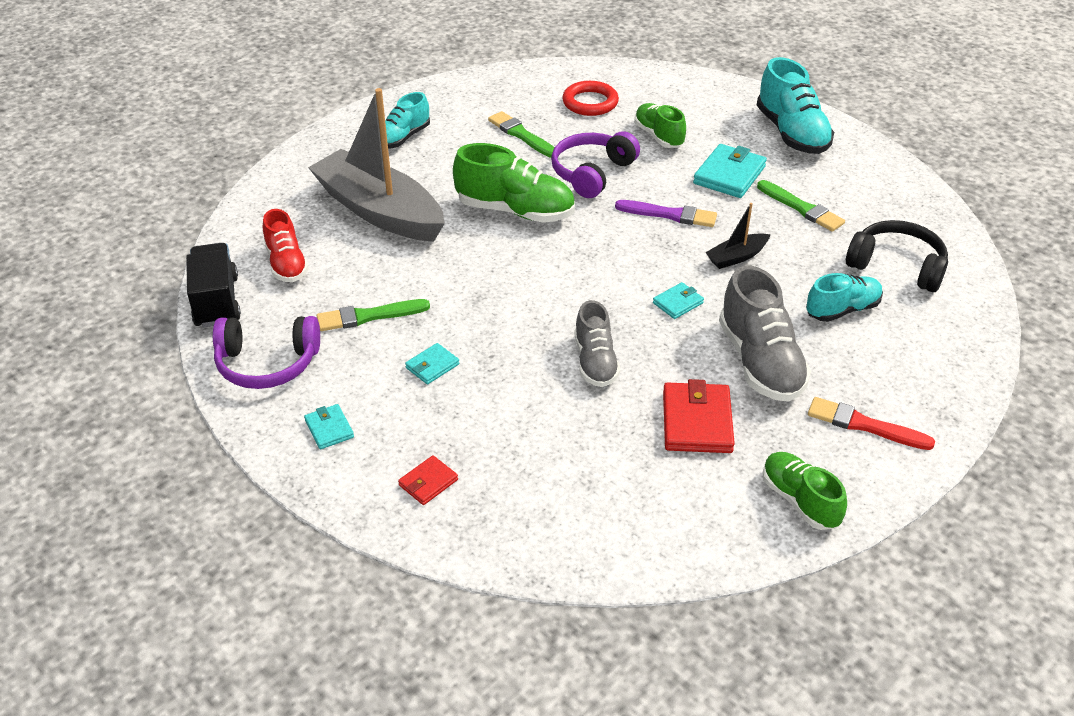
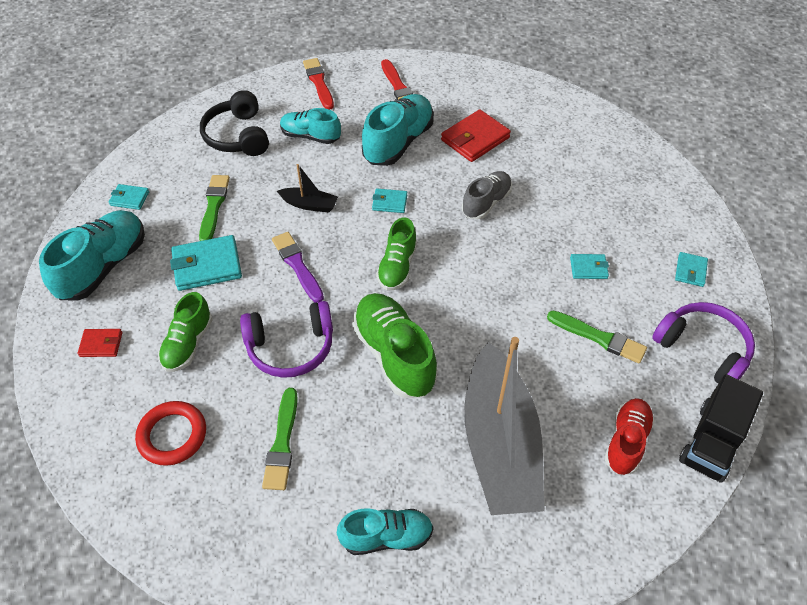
camera: 135 degrees left, 10 degrees up
(428, 482) = (654, 202): red wallet -> red wallet (101, 344)
(760, 362) = (398, 142): grey shoe -> turquoise shoe
(799, 500) = (477, 82): green shoe -> green shoe (397, 267)
(866, 173) = (129, 198): none -> turquoise wallet
(941, 368) = (319, 82): none -> red brush

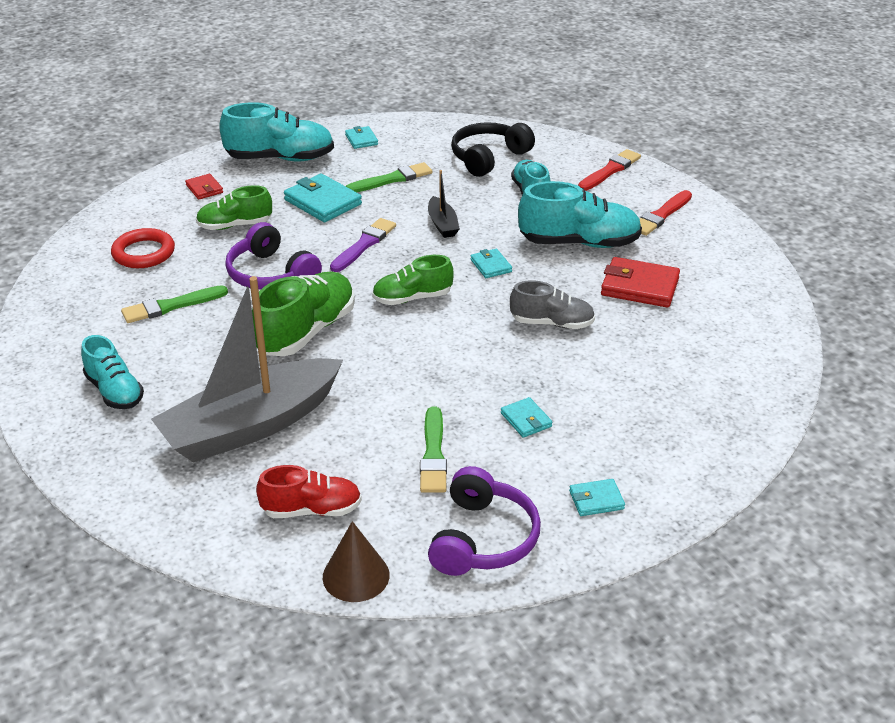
camera: 60 degrees right, 15 degrees down
(712, 442) = (356, 576): black truck -> brown cone

